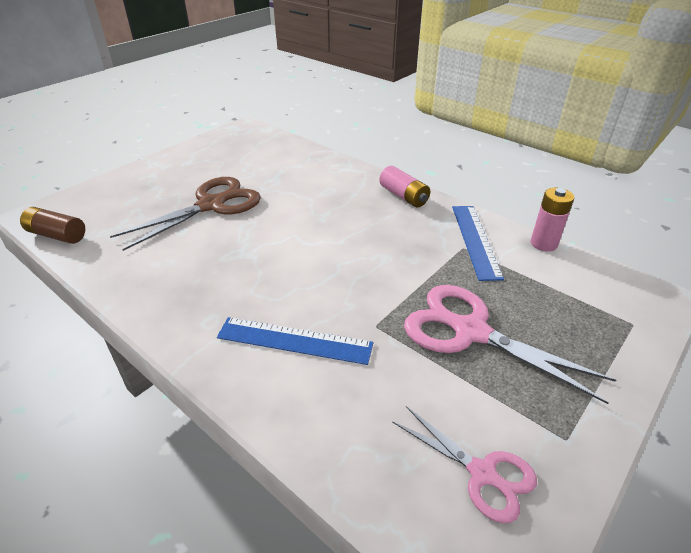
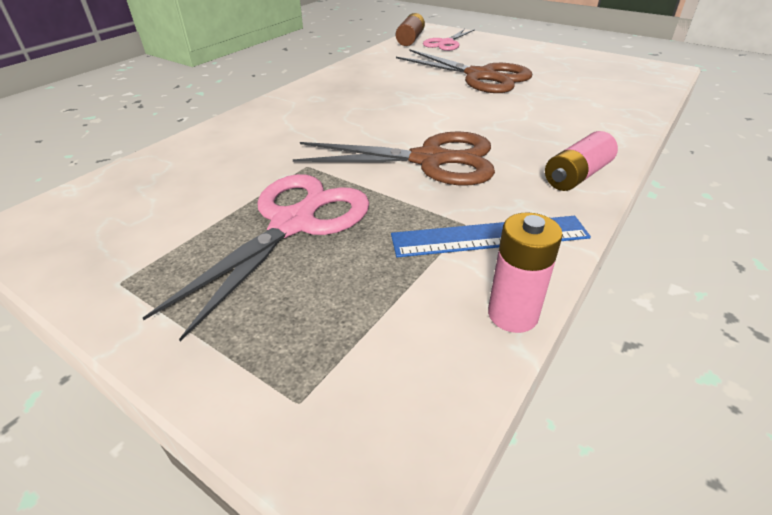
camera: 85 degrees right, 0 degrees up
(294, 340) = (290, 130): blue ruler -> none
(375, 252) = (430, 160): none -> brown scissors
(483, 474) = (111, 223): pink scissors -> pink scissors (446, 43)

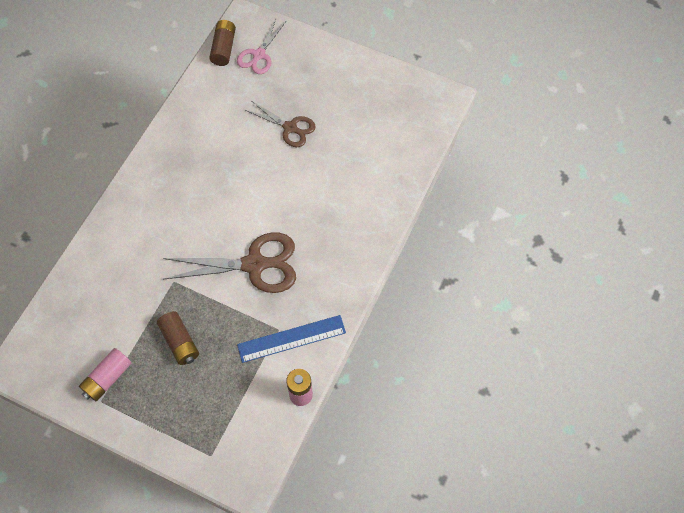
camera: 10 degrees left, 25 degrees up
(294, 223) = (180, 342): pink scissors -> brown battery
(480, 76) = (290, 128): brown scissors -> brown scissors, size x0.60
(577, 176) = (348, 271): pink battery -> pink battery (107, 378)

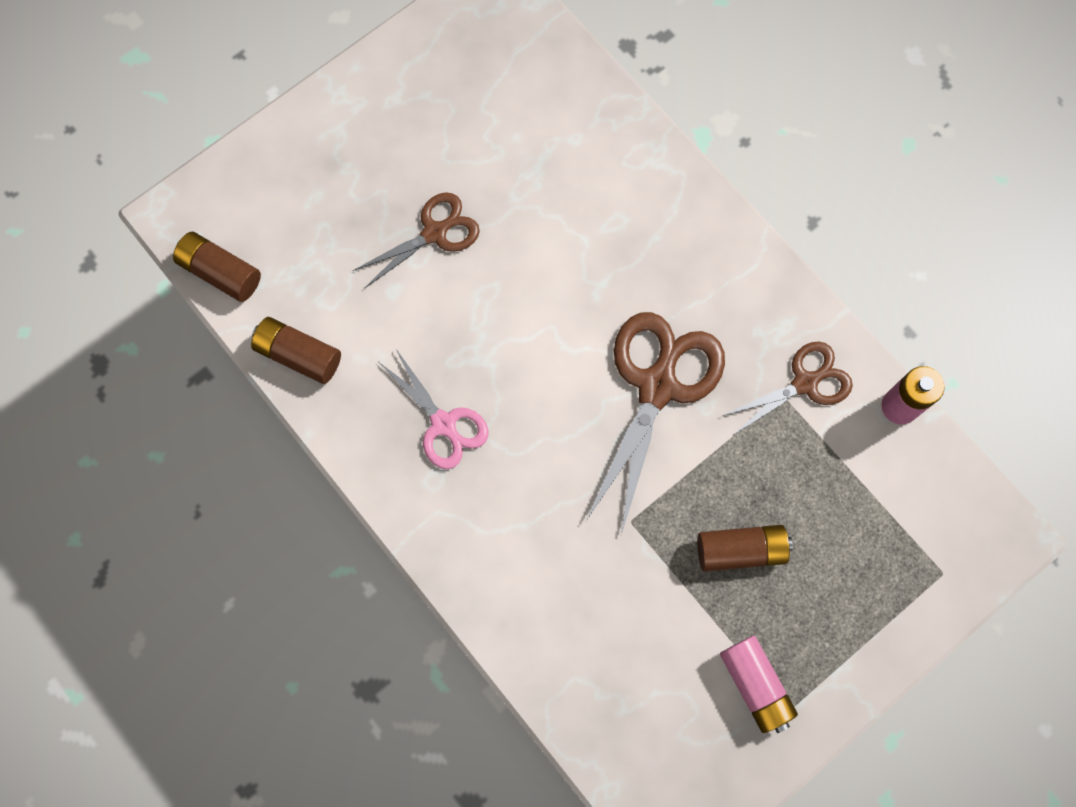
camera: 65 degrees left, 10 degrees up
(196, 98) = (298, 355): none -> brown battery
(258, 55) = (266, 223): pink scissors -> pink scissors (444, 424)
(291, 338) = (805, 383): blue ruler -> brown scissors

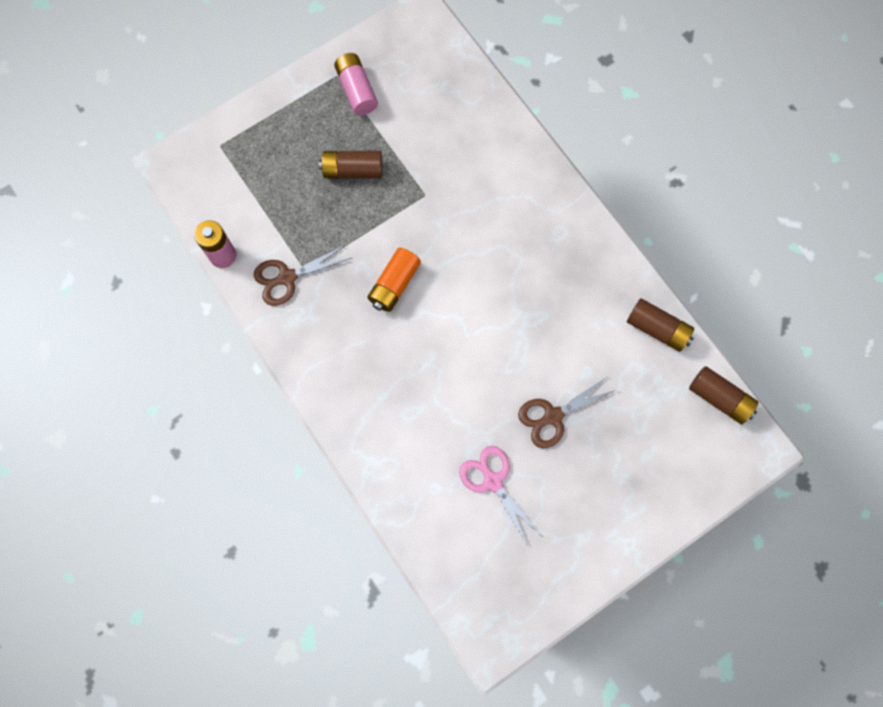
camera: 175 degrees left, 0 degrees up
(444, 424) = (551, 270): pink scissors -> pink scissors (493, 481)
(657, 386) = (394, 284): brown scissors -> orange battery

